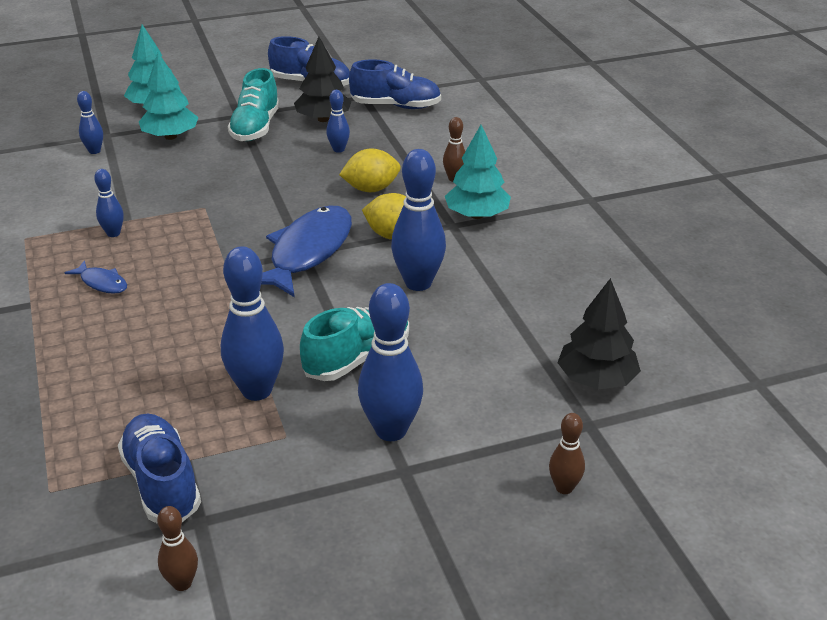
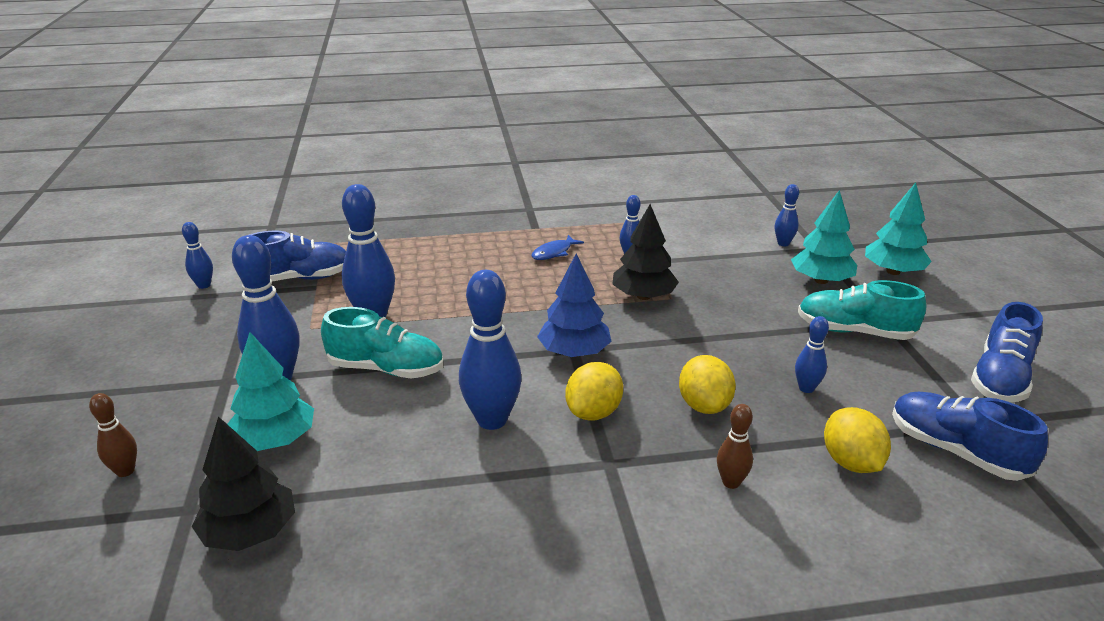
camera: 100 degrees right, 5 degrees down
(182, 583) = (204, 285): brown bowling pin -> blue bowling pin
(308, 252) = (574, 352): blue fish -> blue tree
(323, 119) = (891, 382): black tree -> black tree (643, 296)
(357, 358) = (386, 369): turquoise shoe -> turquoise shoe turned 45 degrees counterclockwise
(395, 106) = (956, 451): blue shoe -> blue shoe turned 120 degrees clockwise
(418, 138) = (851, 462): none -> yellow lemon
(477, 215) = (630, 490): turquoise tree -> turquoise tree (275, 440)

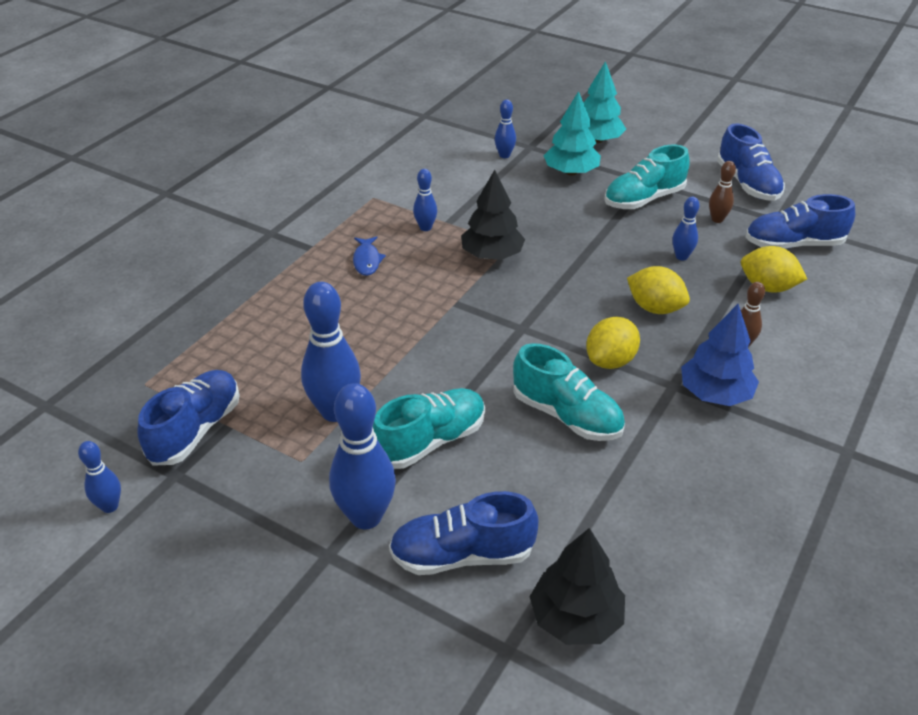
camera: 50 degrees left, 10 degrees up
(125, 471) = (404, 680): brown bowling pin -> brown bowling pin (717, 219)
(275, 440) = (462, 555): turquoise tree -> blue shoe
(492, 420) = (566, 415): blue bowling pin -> turquoise shoe
(574, 352) = (526, 329): blue tree -> blue tree (715, 394)
(593, 412) = (610, 361): yellow lemon -> yellow lemon turned 60 degrees clockwise

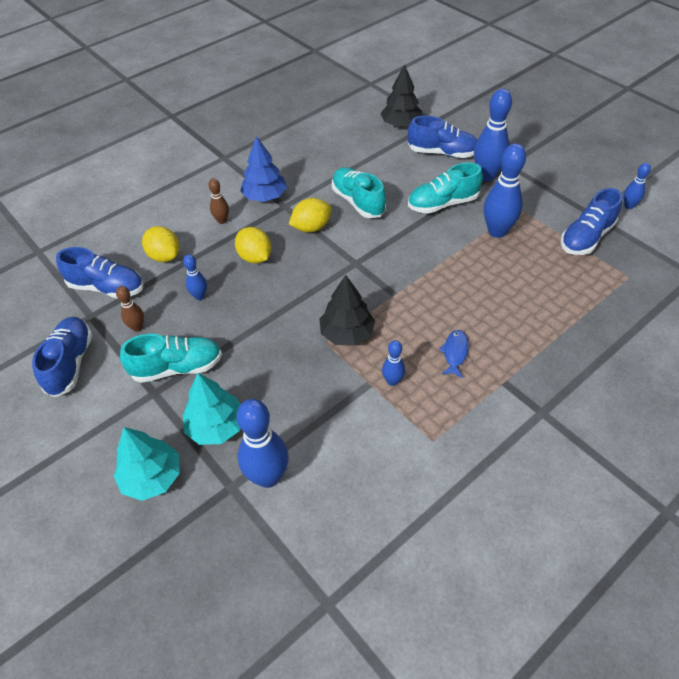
camera: 160 degrees left, 10 degrees up
(504, 155) = (268, 477): blue bowling pin -> blue bowling pin, size x1.91

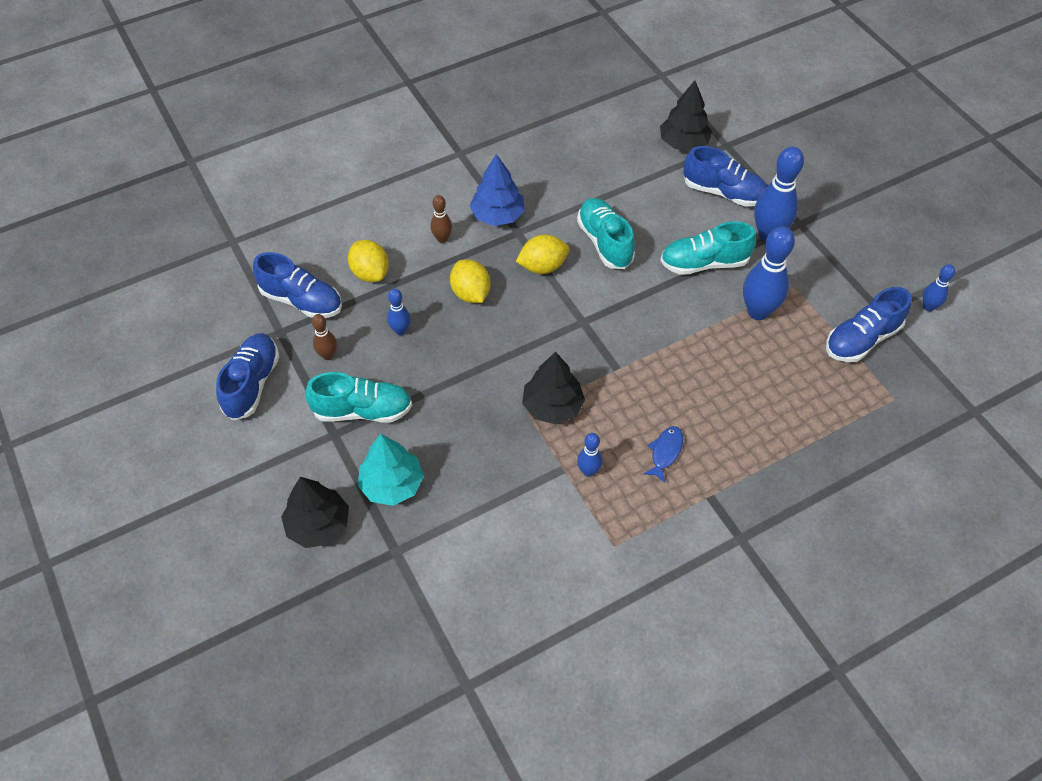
camera: 10 degrees right, 5 degrees up
(152, 477) = (318, 525): turquoise tree -> black tree
(268, 477) = (434, 548): blue bowling pin -> none

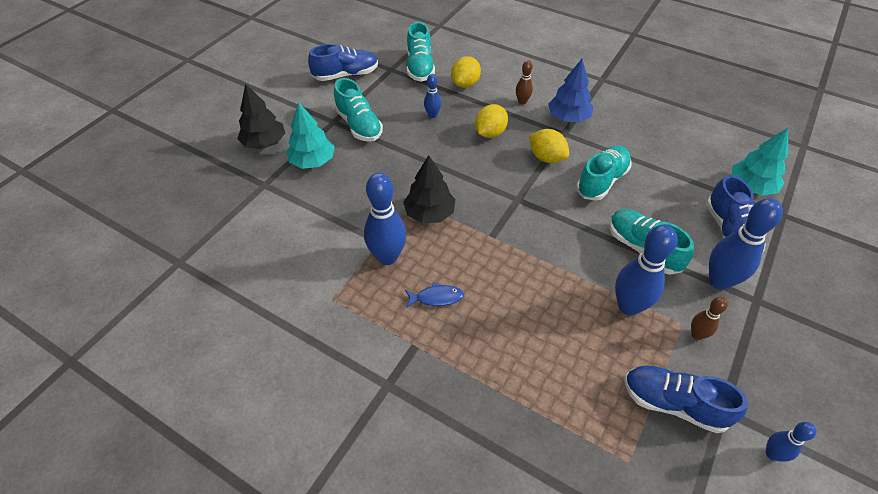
camera: 60 degrees right, 5 degrees down
(301, 301) = (420, 67): blue shoe -> turquoise shoe
(328, 355) = (389, 94): brown bowling pin -> brown bowling pin (697, 335)
(588, 471) = (387, 257): blue bowling pin -> blue bowling pin, size x1.91
(683, 143) = (751, 186): black tree -> turquoise tree

